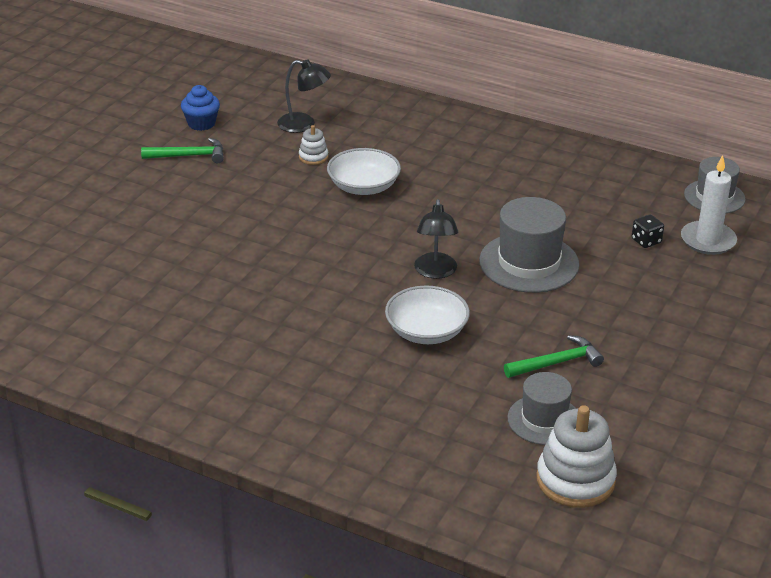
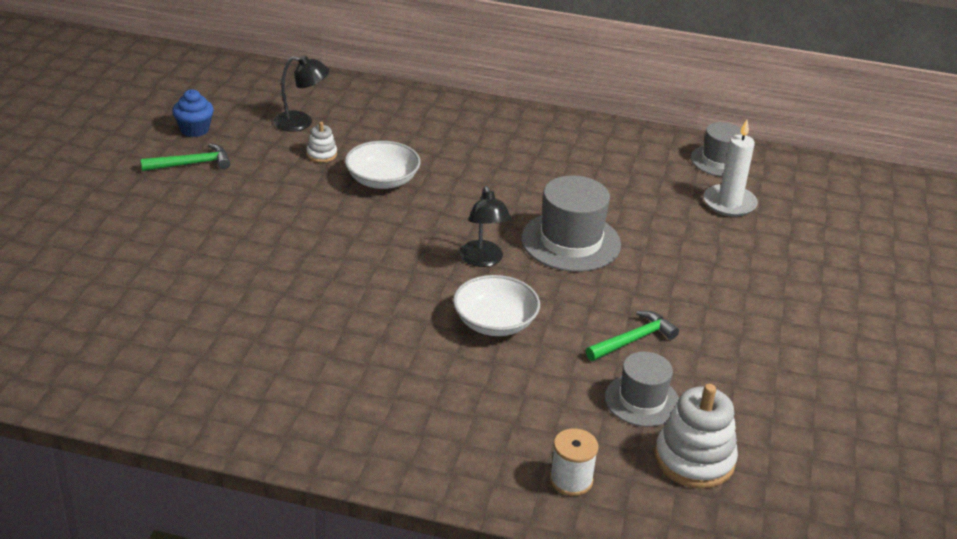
camera: 15 degrees left, 0 degrees up
(448, 483) = (571, 480): none -> white spool
(646, 241) = (673, 209): black dice -> none

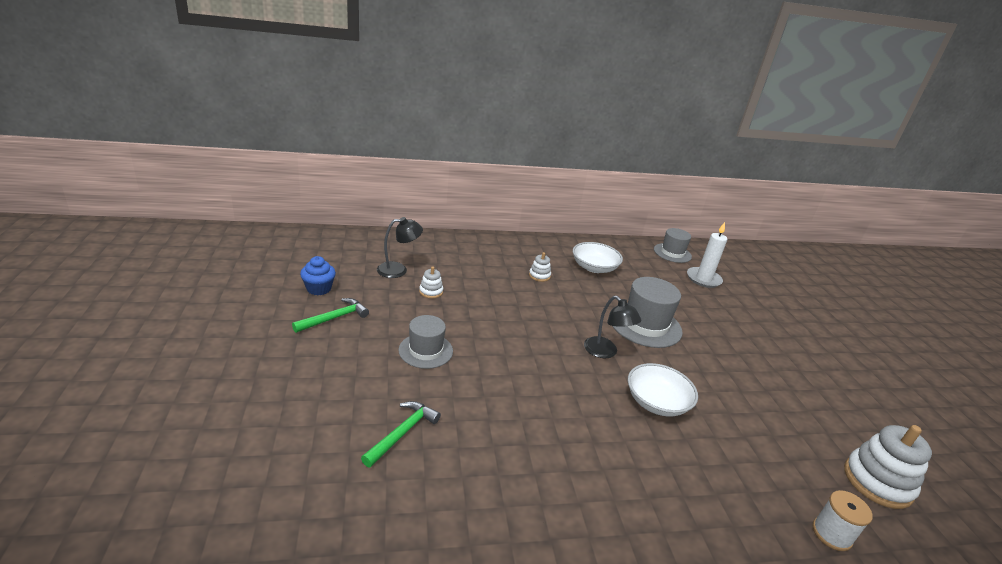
camera: 25 degrees left, 5 degrees down
(382, 180) = (488, 303): white bowl -> white bowl (594, 267)
(480, 159) = (539, 276): none -> white stacking toy
(633, 340) = (749, 391): green hammer -> green hammer (403, 433)
(642, 400) = (801, 441): grey hat -> grey hat (425, 350)

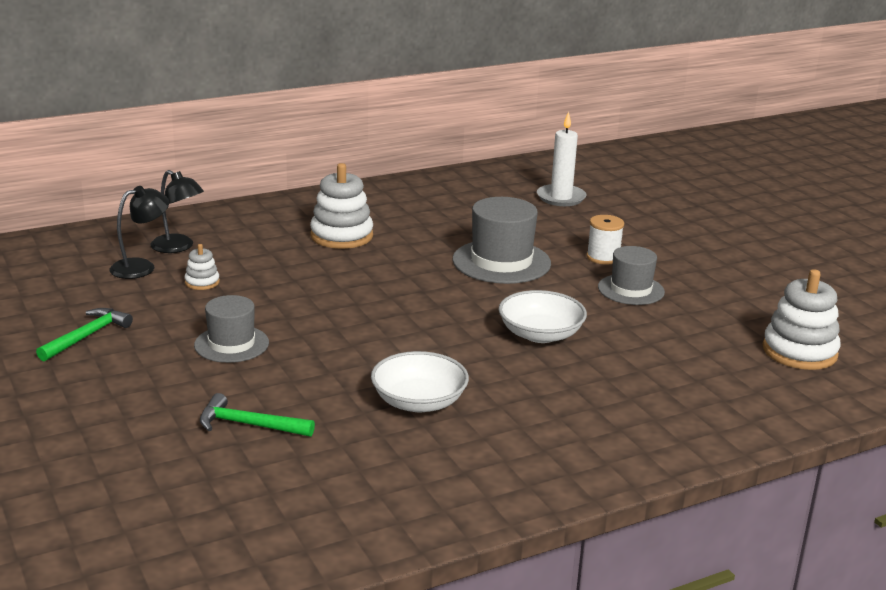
camera: 15 degrees left, 5 degrees down
(319, 289) = (42, 310): blue cupcake -> none
(403, 433) = (249, 425): green hammer -> green hammer turned 90 degrees counterclockwise
(539, 276) = (341, 236): white stacking toy -> white stacking toy, size x1.99
(594, 267) = (412, 212): white bowl -> white bowl (419, 402)
(605, 352) = (461, 299): black lamp -> black lamp (178, 247)
(672, 253) = (511, 175): grey hat -> grey hat (631, 290)
(831, 534) = (757, 403): white spool -> white spool (603, 257)

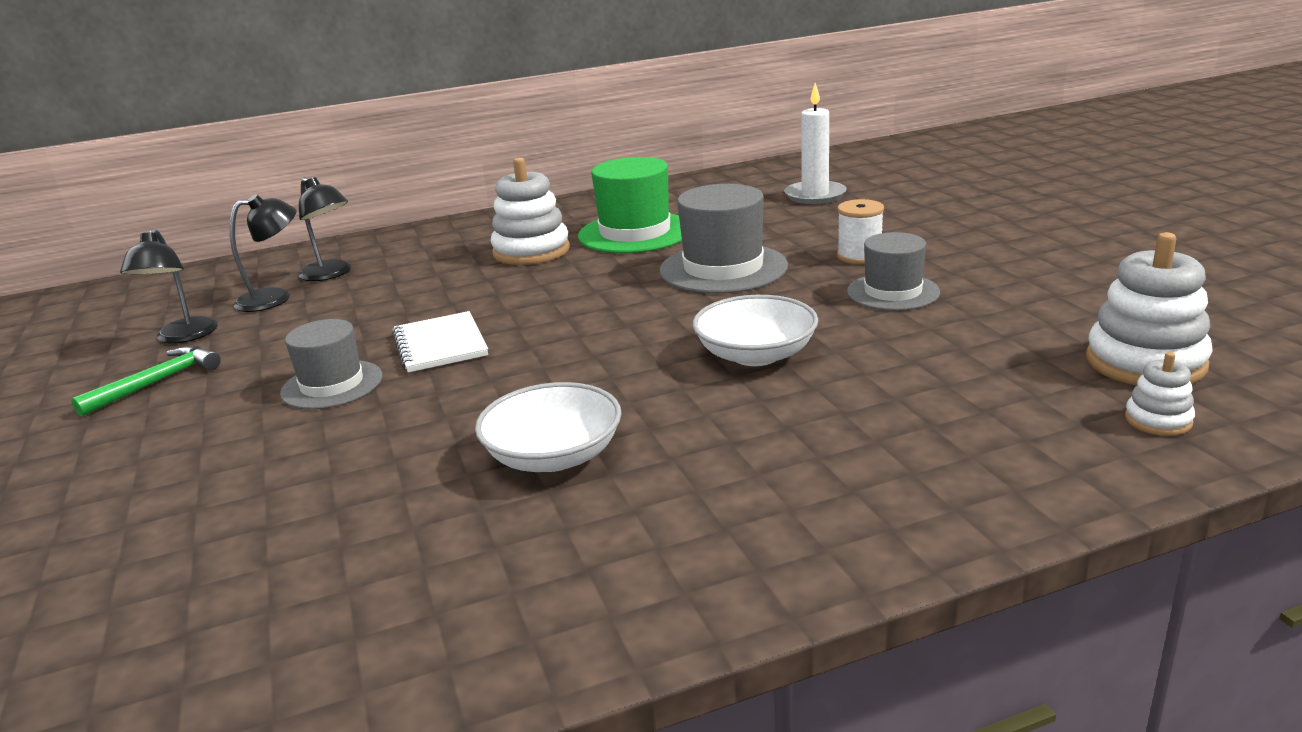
camera: 10 degrees right, 0 degrees up
(83, 298) = (183, 337): none -> black lamp
(202, 282) = (337, 311): white stacking toy -> white stacking toy (1158, 420)
(249, 425) = (295, 498): green hammer -> none
(301, 315) = (440, 345): none -> white notebook
(422, 224) = (635, 233): none -> green hat

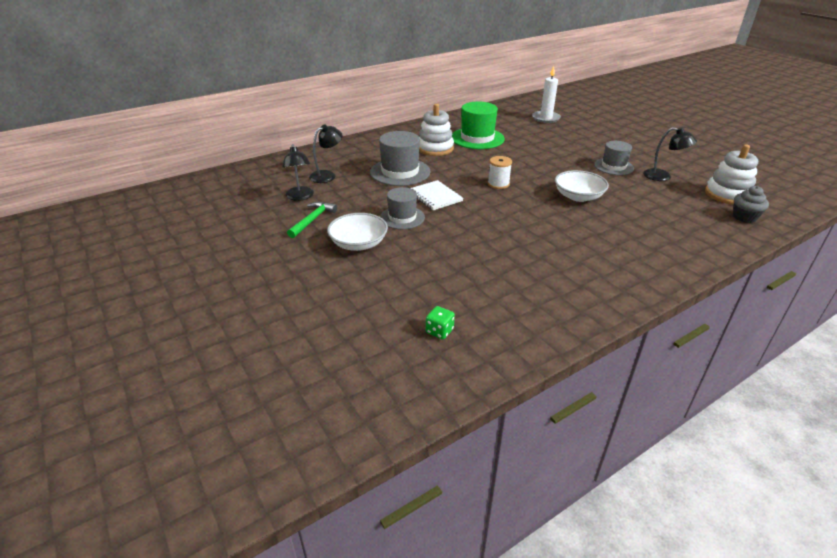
camera: 15 degrees left, 10 degrees up
(149, 655) = (439, 331): none -> green dice
(331, 274) = (344, 162): black lamp -> black lamp (663, 177)
(553, 456) = (531, 243): white bowl -> white bowl (358, 243)
(723, 268) = (533, 156): grey hat -> grey hat (400, 172)
(859, 256) = (587, 149): white spool -> white spool (498, 184)
(1158, 420) = (744, 217): white stacking toy -> grey cupcake

